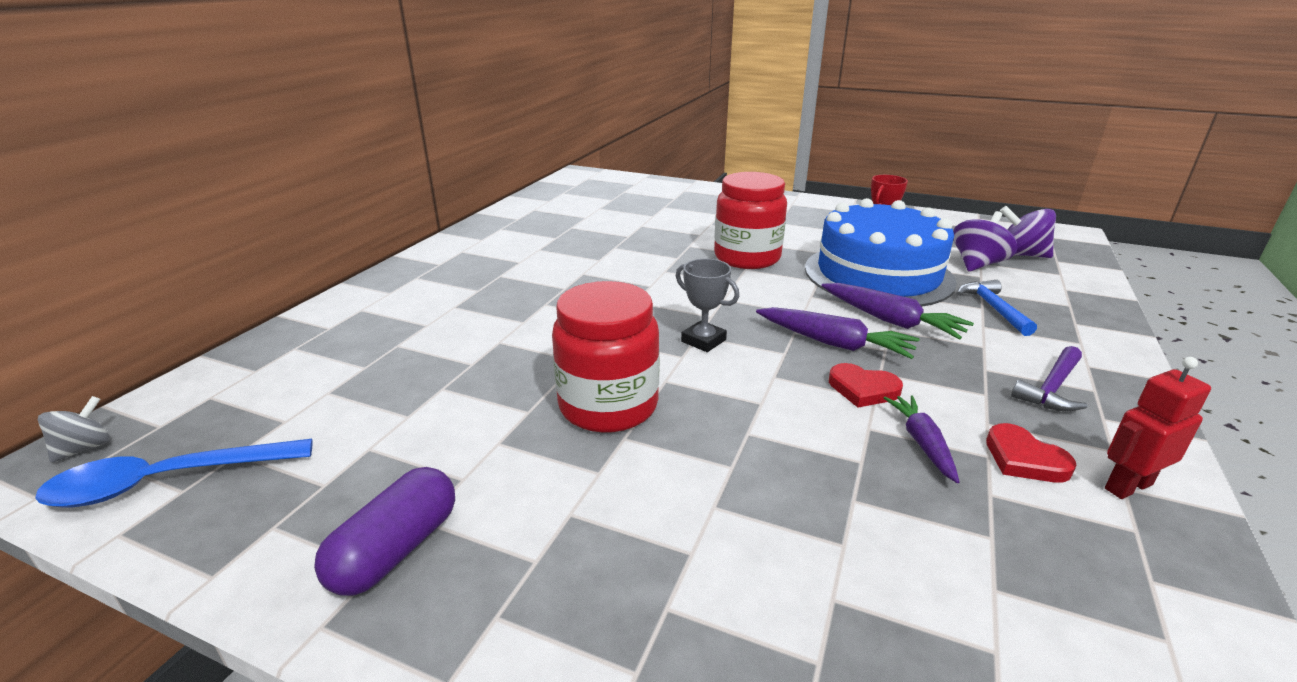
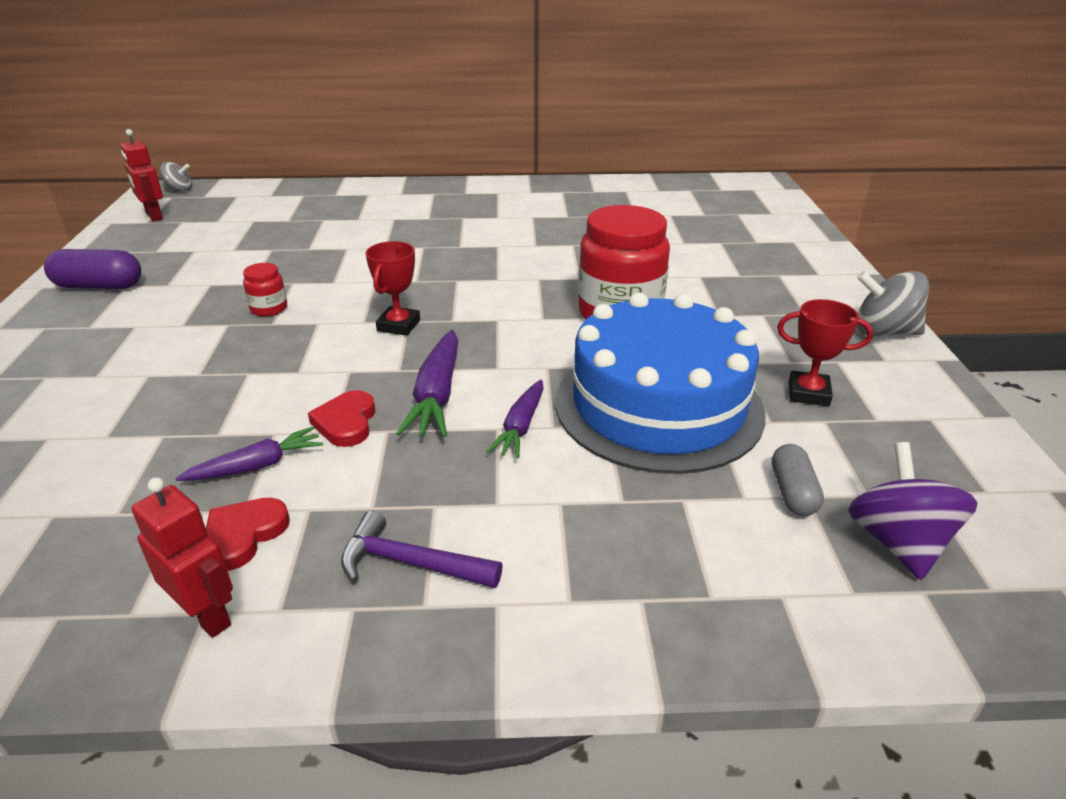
camera: 65 degrees right, 5 degrees up
(167, 481) = (154, 216): blue spoon -> red robot
(608, 406) = (269, 309): red jar -> red jar, size x0.44
(703, 341) = (398, 325): grey trophy -> red trophy
(819, 203) = (883, 332): none -> grey spinning top
(890, 321) = (520, 427): purple carrot -> purple carrot, size x0.66
(977, 264) = (792, 492): purple spinning top -> grey capsule
(993, 308) = (627, 511): blue hammer -> none

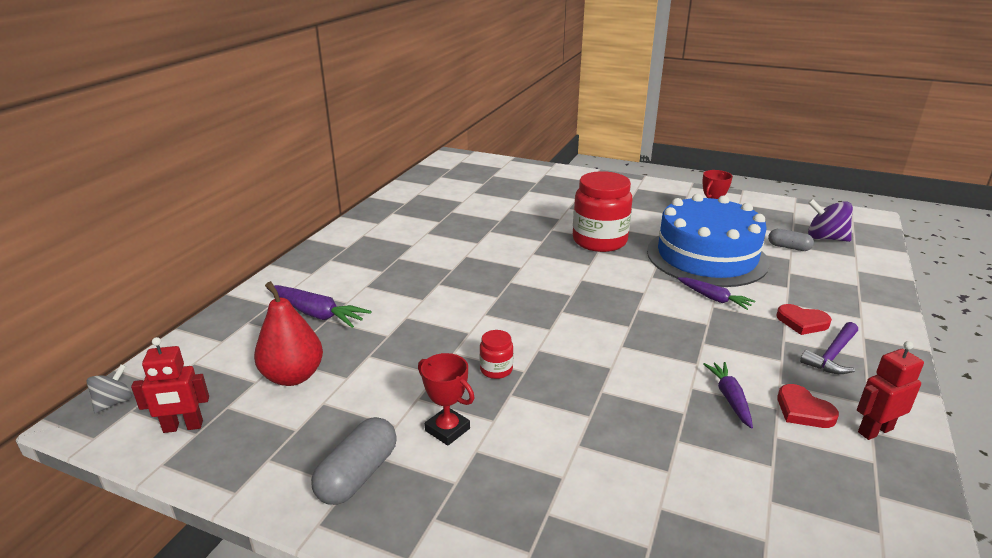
camera: 65 degrees left, 5 degrees down
(99, 286) = (358, 475): purple capsule -> grey capsule
(228, 231) = (293, 376): none -> red pear
(346, 422) = (688, 356): red heart -> red heart (802, 322)
(398, 325) = (566, 316): red trophy -> red trophy (447, 430)
(437, 395) = (668, 318): purple carrot -> purple carrot (316, 314)
(883, 332) = (661, 187): grey spinning top -> none

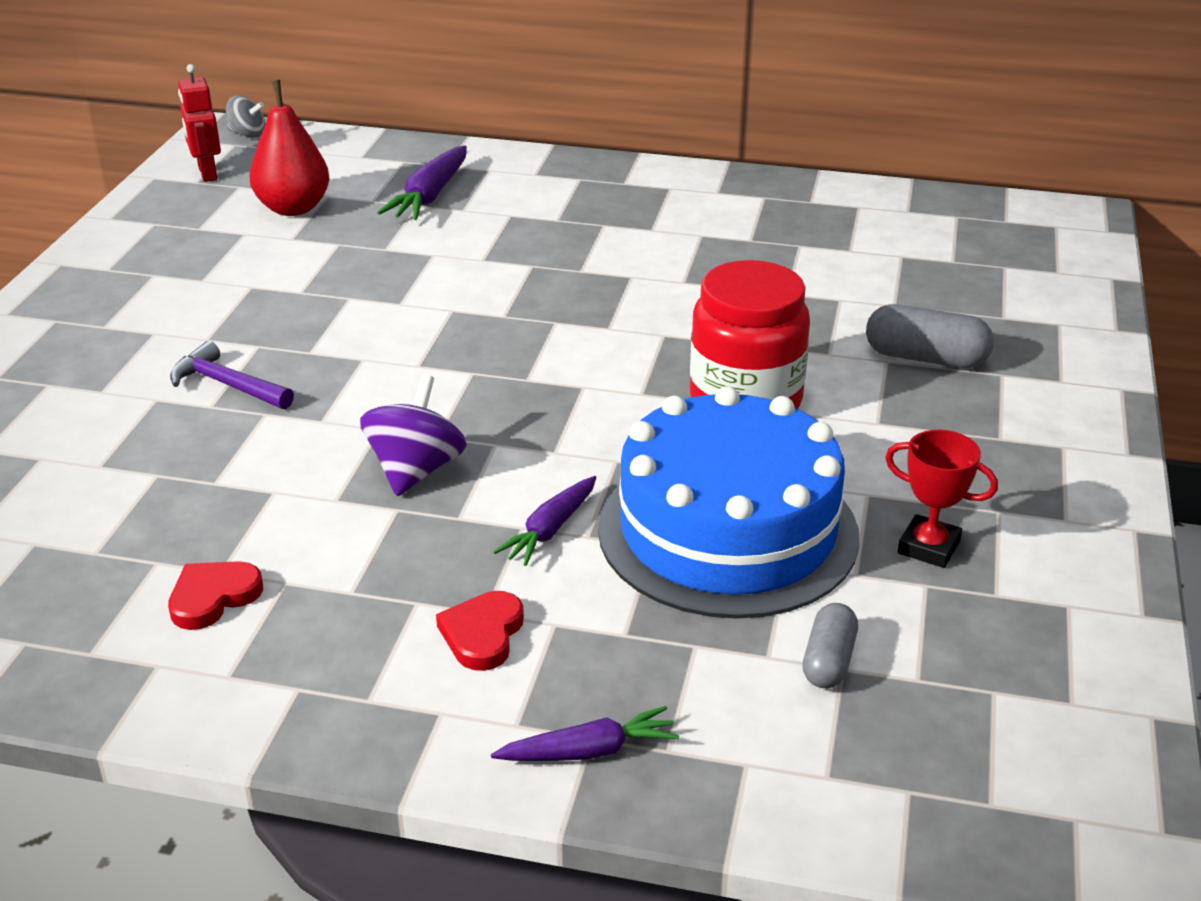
camera: 80 degrees right, 5 degrees up
(358, 475) = (124, 272): grey capsule -> grey capsule (926, 358)
(447, 430) = (191, 311): red trophy -> none
(496, 369) = (312, 331): red jar -> none
(730, 398) = (245, 526): purple carrot -> purple carrot (589, 751)
(825, 238) = (916, 737): purple spinning top -> purple spinning top (415, 470)
(832, 355) = (370, 656): purple hammer -> purple hammer (227, 385)
(875, 430) = (159, 668): red robot -> none

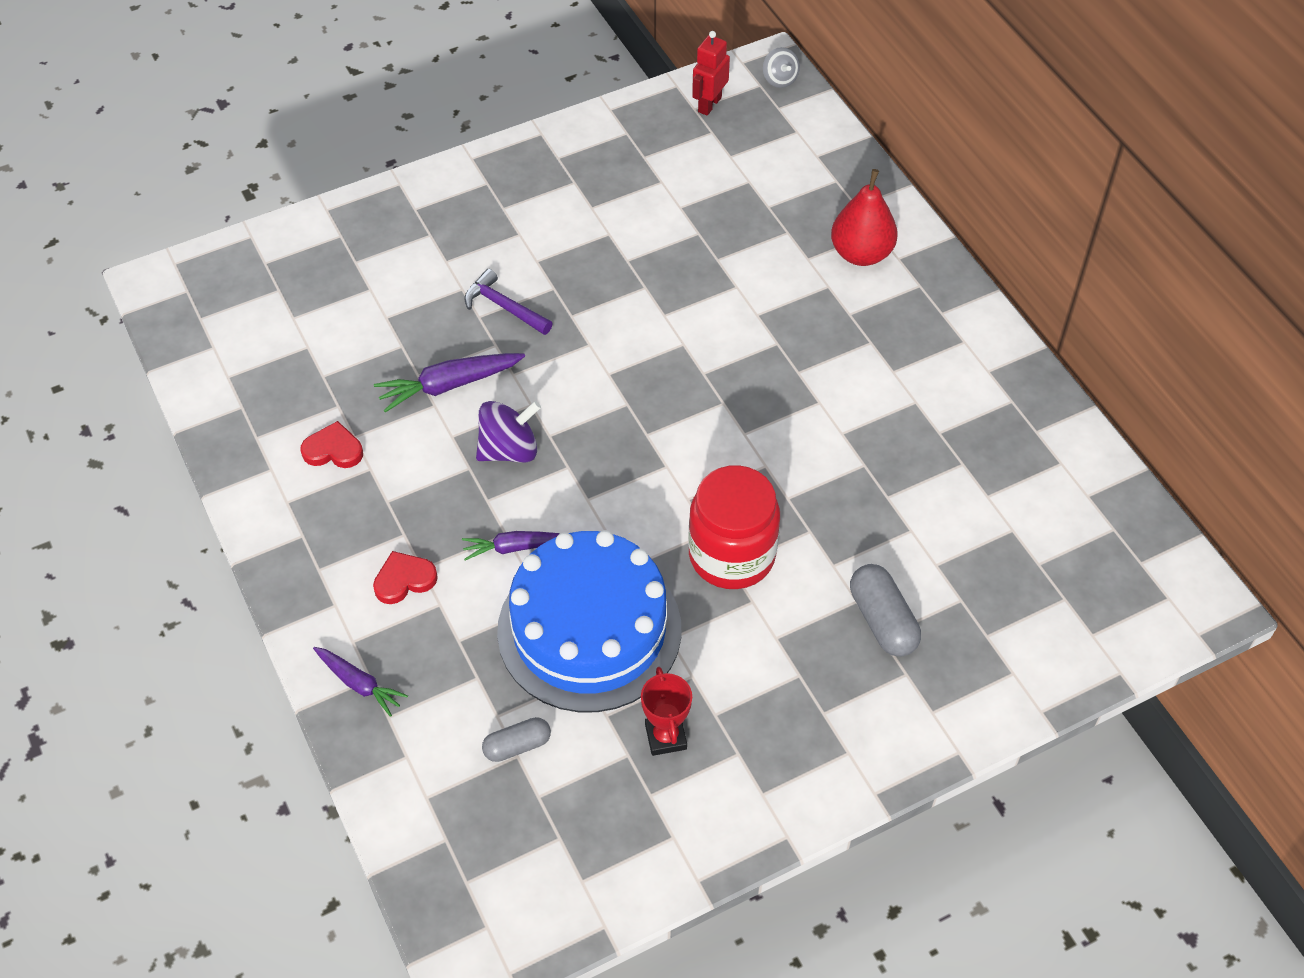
camera: 50 degrees right, 20 degrees up
(227, 385) = (504, 307): purple hammer -> purple hammer turned 45 degrees counterclockwise
(293, 208) = (715, 178): red pear -> red pear (861, 254)
(430, 196) = (805, 229): purple carrot -> purple carrot (449, 385)

